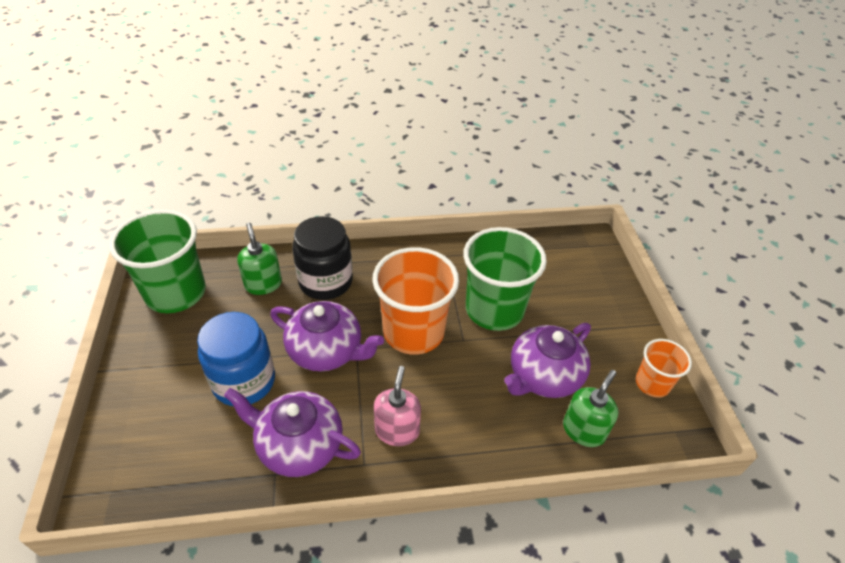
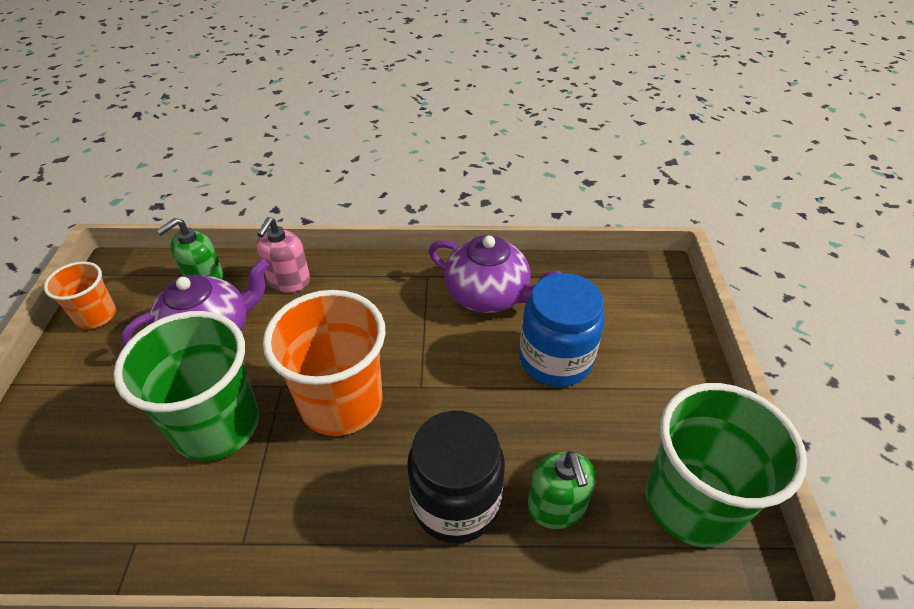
camera: 170 degrees left, 0 degrees up
(326, 351) = (458, 387): purple teapot -> none
(397, 430) = (390, 298): pink soap dispenser -> pink soap dispenser (289, 281)

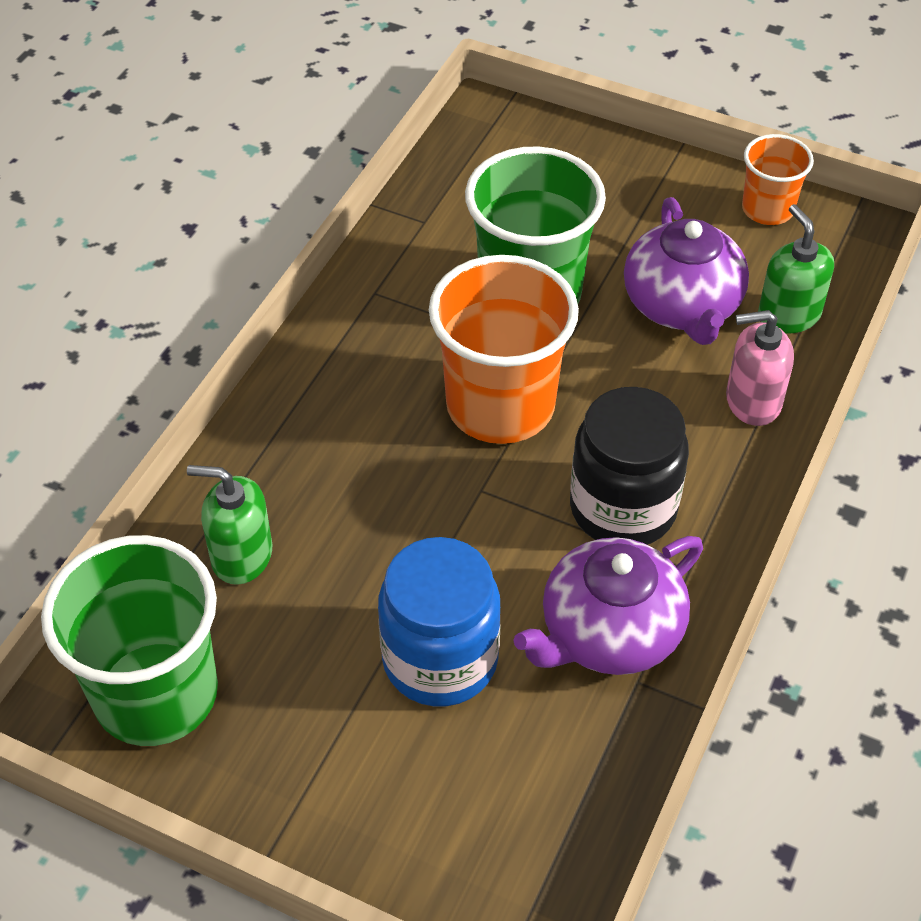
camera: 115 degrees right, 5 degrees up
(289, 281) = (752, 401): pink soap dispenser -> pink soap dispenser turned 45 degrees counterclockwise
(456, 502) = (307, 468): black jar -> black jar (623, 508)

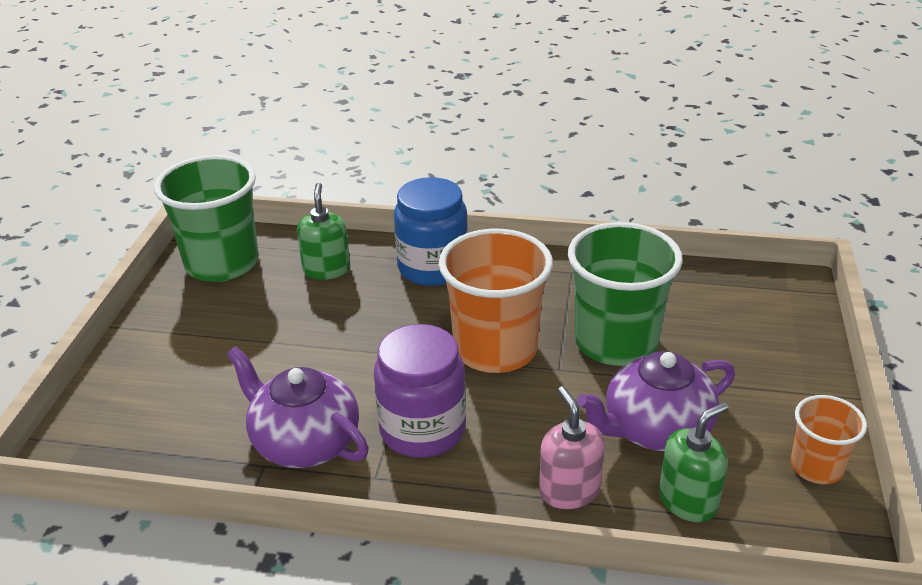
camera: 75 degrees right, 15 degrees down
(440, 659) = (265, 365): blue jar -> blue jar (433, 268)
(623, 508) = (422, 430): black jar -> purple jar

